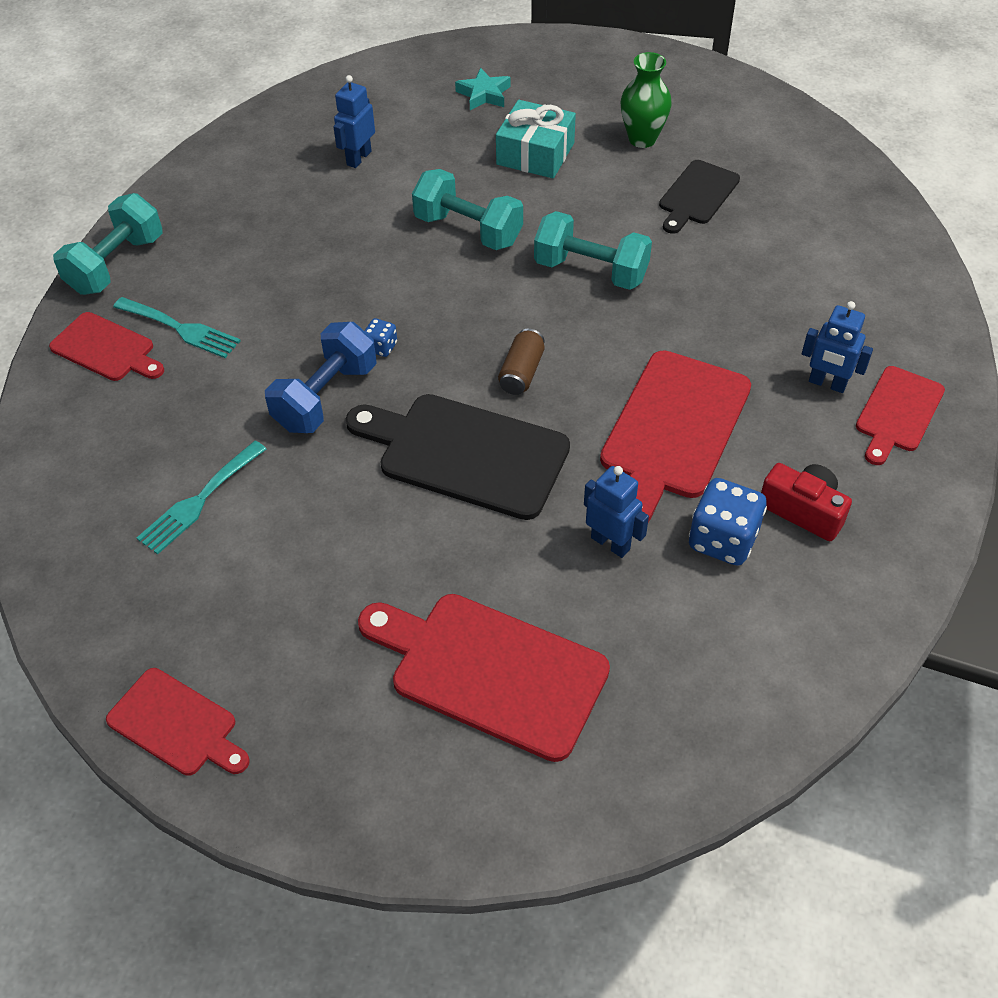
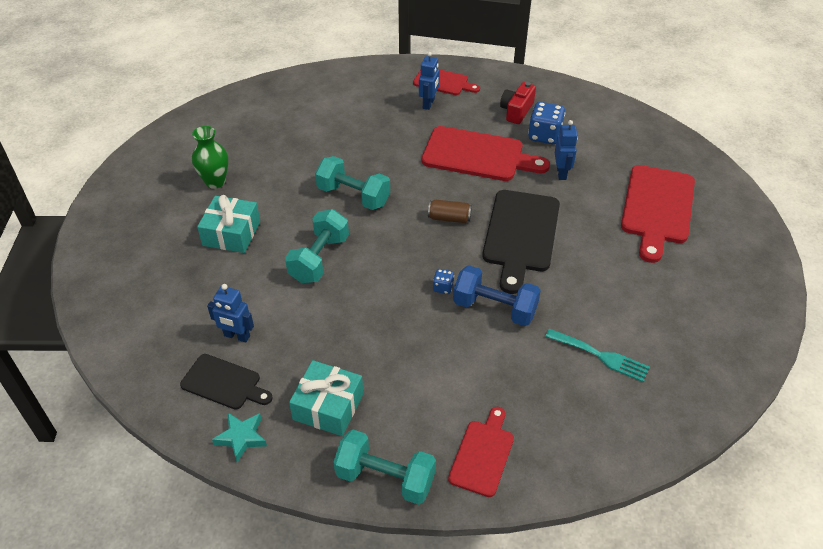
camera: 100 degrees left, 5 degrees down
(177, 725) = (752, 327): red cutting board -> none
(181, 329) = (450, 409): turquoise fork -> none
(229, 226) = (328, 406): none -> turquoise gift
(484, 94) = (154, 270): turquoise star -> turquoise star (241, 438)
(591, 271) = (353, 196): turquoise dumbbell -> turquoise dumbbell turned 75 degrees counterclockwise
(610, 543) = (561, 173): blue robot -> blue robot turned 150 degrees clockwise
(697, 195) = (275, 154): black cutting board -> black cutting board (224, 383)

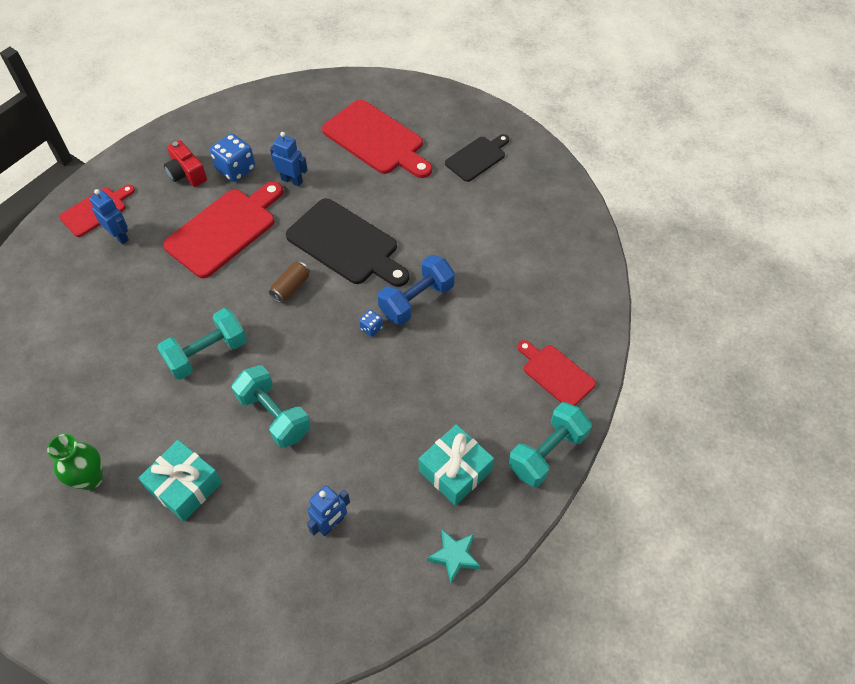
camera: 65 degrees left, 10 degrees up
(224, 383) = (383, 553): black cutting board -> black cutting board (477, 157)
(601, 356) = (503, 252): turquoise fork -> none

